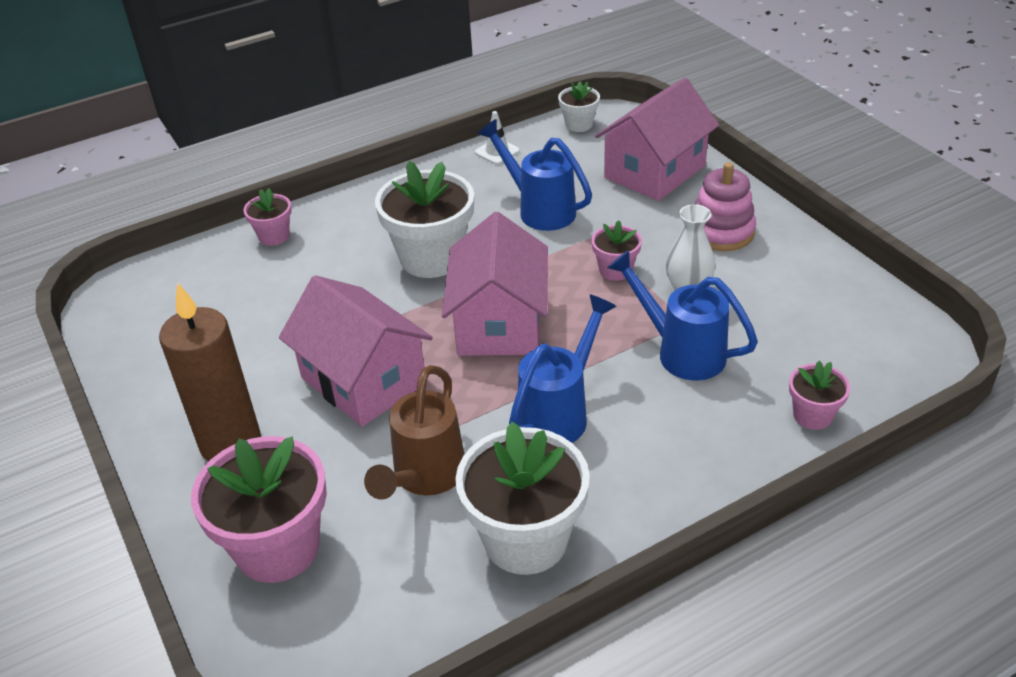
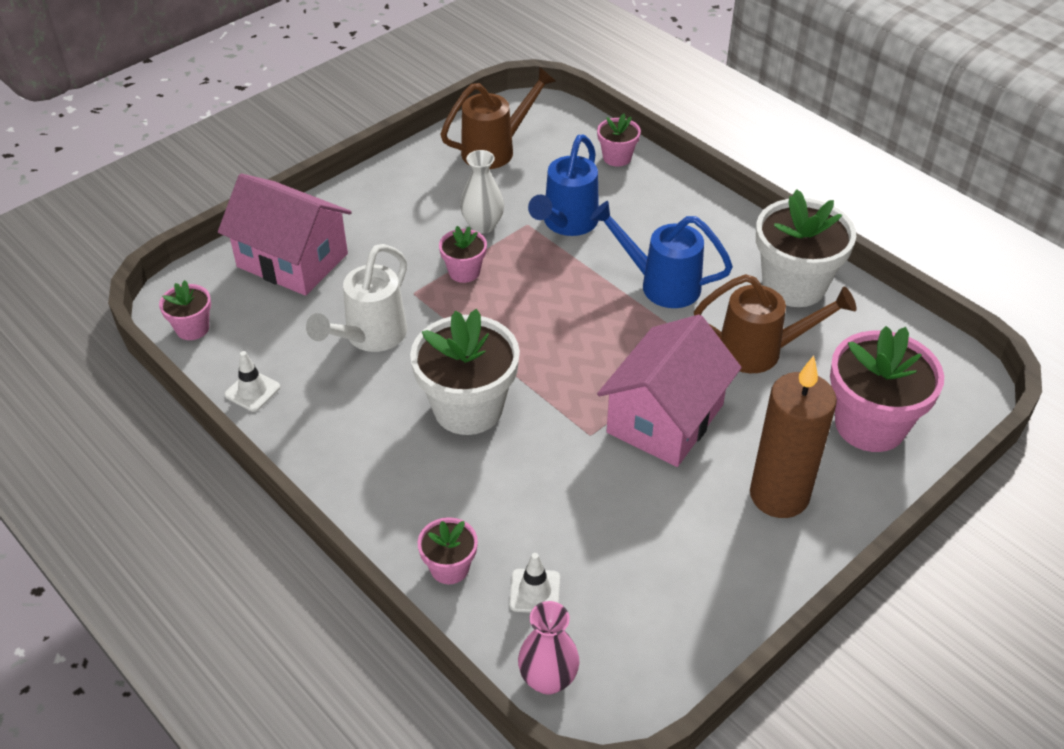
camera: 105 degrees left, 5 degrees up
(150, 274) = (548, 679): none -> pink vase
(226, 275) = (534, 591): none -> white traffic cone
(499, 323) = (559, 338): pink house -> none
(539, 209) = (369, 338): blue watering can -> white watering can
(579, 124) = (192, 328): white flower pot -> pink flower pot
(721, 232) = (394, 211): pink stacking toy -> none
(831, 312) = (496, 149): none -> brown watering can

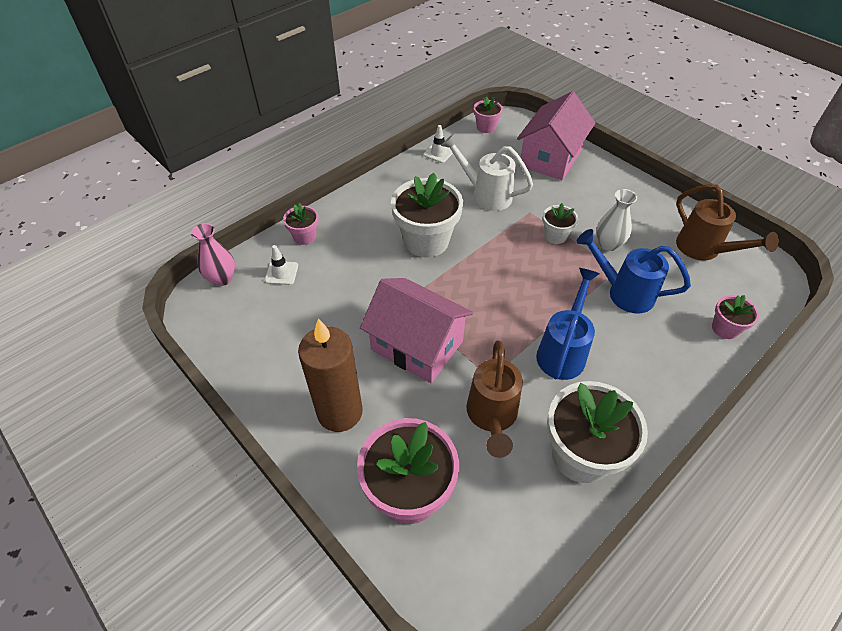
camera: 90 degrees right, 5 degrees up
(464, 272) = (555, 236): pink flower pot -> white flower pot

